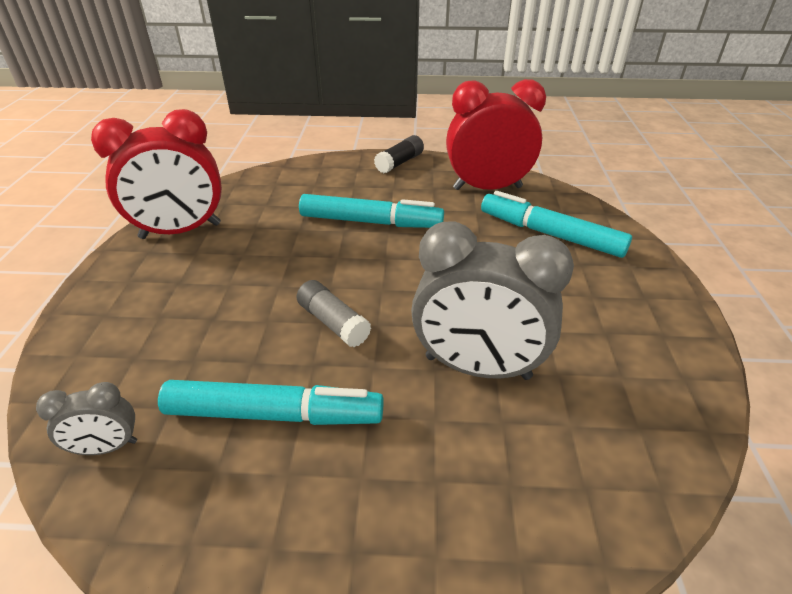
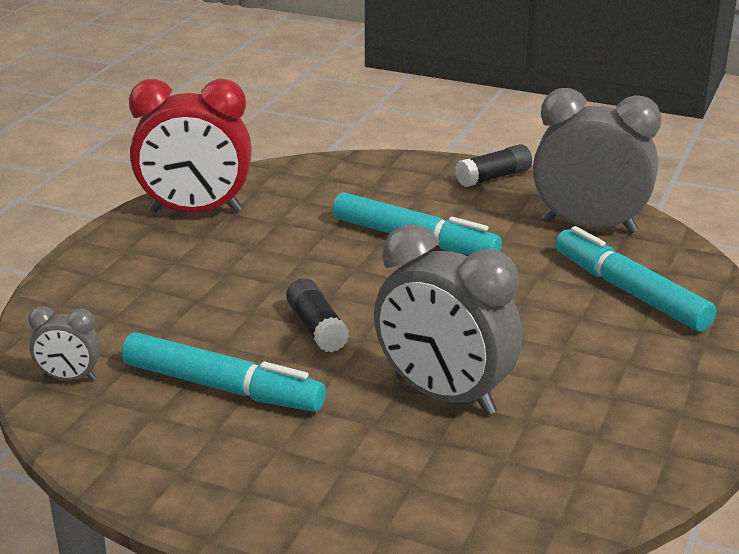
camera: 20 degrees right, 10 degrees down
(333, 323) = (317, 328): grey glue stick -> black glue stick
(487, 188) = (589, 226): red clock -> grey clock

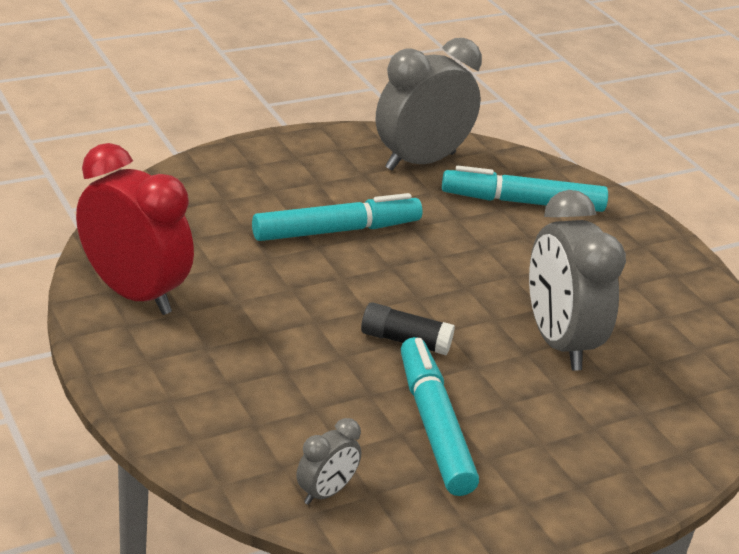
camera: 55 degrees left, 5 degrees up
(195, 212) = (134, 293): red clock -> red clock turned 90 degrees counterclockwise
(222, 387) = (434, 426): turquoise marker -> turquoise marker turned 75 degrees counterclockwise
(444, 395) = (558, 342): grey clock -> grey clock turned 90 degrees clockwise
(493, 177) = (294, 147): black glue stick -> none

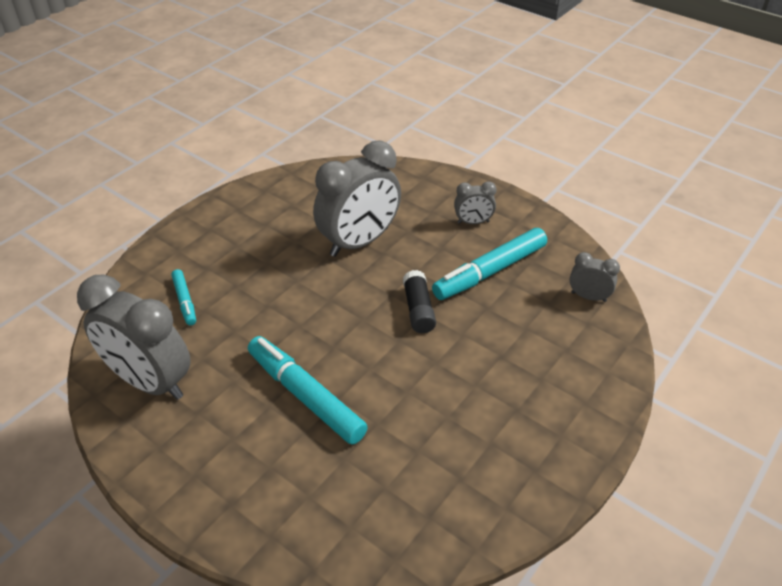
camera: 110 degrees left, 10 degrees up
(134, 293) = (494, 487): red clock -> none
(522, 202) = (185, 301): turquoise marker -> turquoise marker, size x0.52
(547, 456) = (473, 222): none -> grey clock

